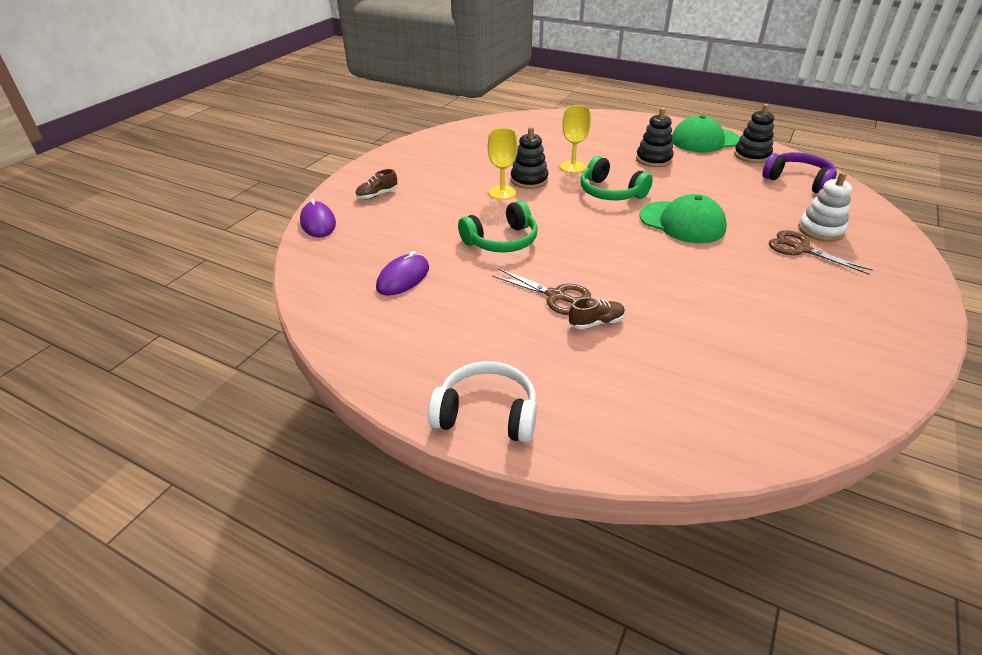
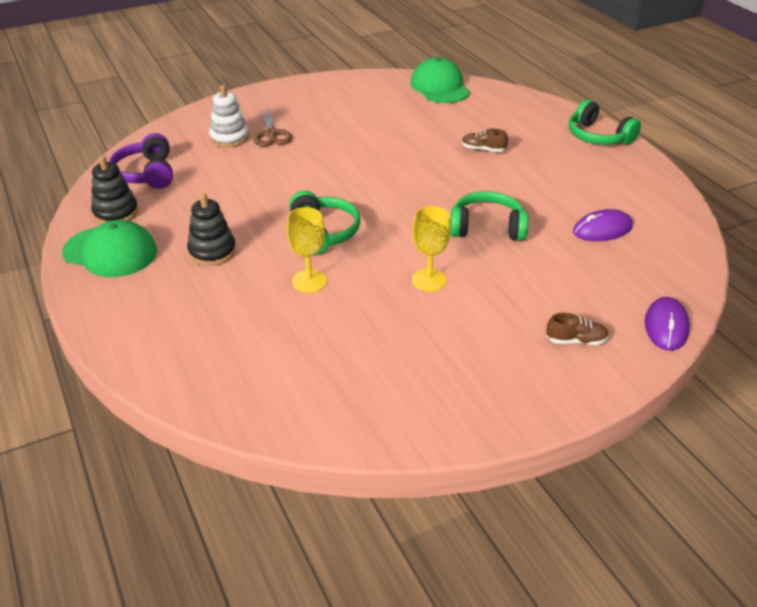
camera: 145 degrees left, 0 degrees up
(486, 414) = (598, 136): white headphones -> green headphones
(529, 180) = (381, 284): black stacking toy -> none
(555, 296) = (491, 172): brown scissors -> none
(682, 222) = (313, 182): green cap -> green cap (440, 87)

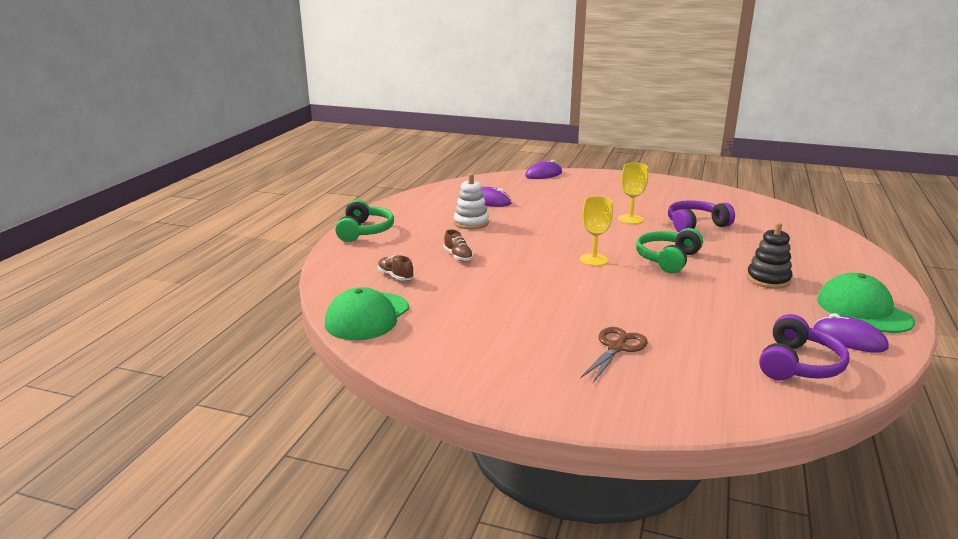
camera: 135 degrees left, 15 degrees down
(116, 213) = (849, 339): black stacking toy -> purple mouse
(229, 138) = (668, 364): white stacking toy -> white stacking toy (471, 223)
(309, 281) = (708, 242): yellow goblet -> yellow goblet (594, 260)
(351, 310) = (696, 225): none -> purple headphones
(487, 228) = (552, 223): green headphones -> none
(576, 341) = (593, 184): brown shoe -> brown shoe (395, 276)

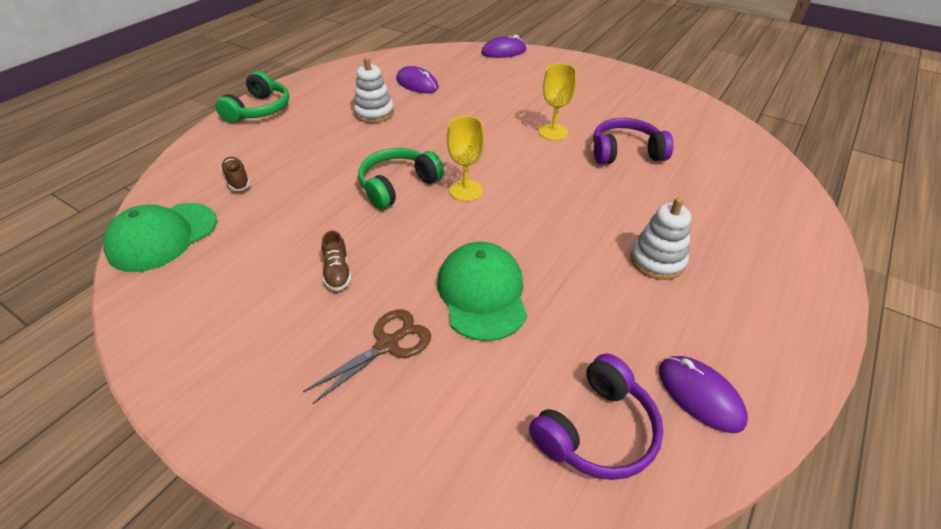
camera: 15 degrees right, 20 degrees up
(458, 256) = (323, 161): brown shoe -> brown shoe (338, 272)
(667, 259) = (553, 204): green headphones -> green headphones (398, 186)
(768, 279) = (657, 260): black stacking toy -> white stacking toy
(863, 310) = (753, 343): green cap -> green cap (482, 293)

